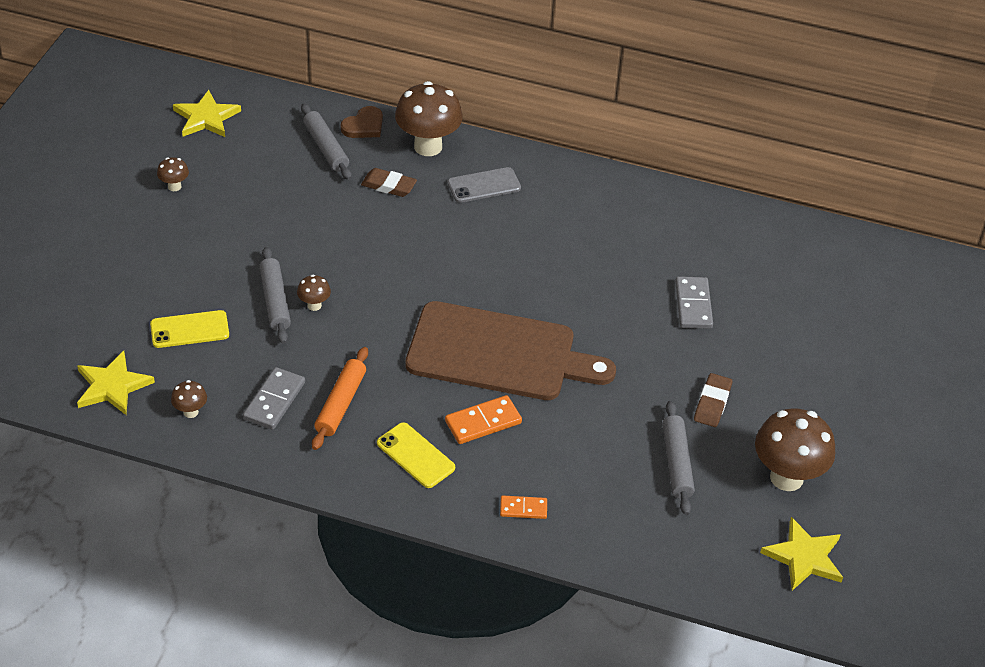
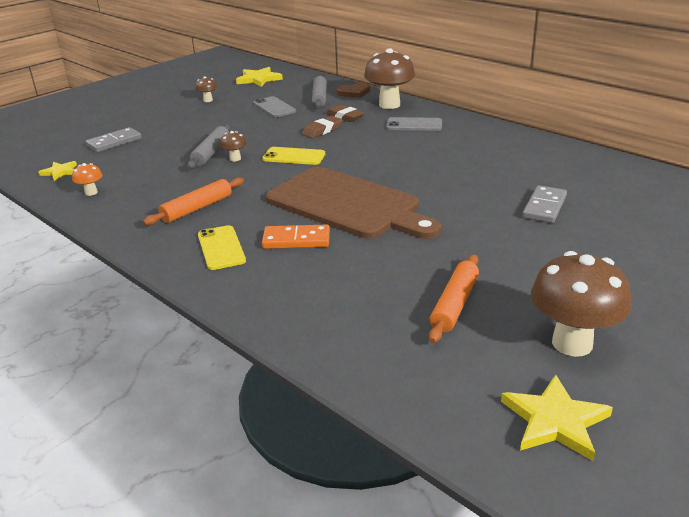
camera: 30 degrees right, 15 degrees down
(112, 386) = (60, 172): yellow star -> yellow star, size x0.62
(189, 330) = (141, 156): yellow phone -> yellow phone (294, 156)
(191, 412) = (91, 192): brown mushroom -> orange mushroom
(274, 400) = (153, 198): grey domino -> grey domino (114, 142)
(281, 184) = (274, 107): none -> grey phone
(523, 508) = (277, 302): orange domino -> none
(676, 463) = (454, 304): grey rolling pin -> orange rolling pin
(712, 403) = (522, 270): brown eraser -> brown eraser (322, 130)

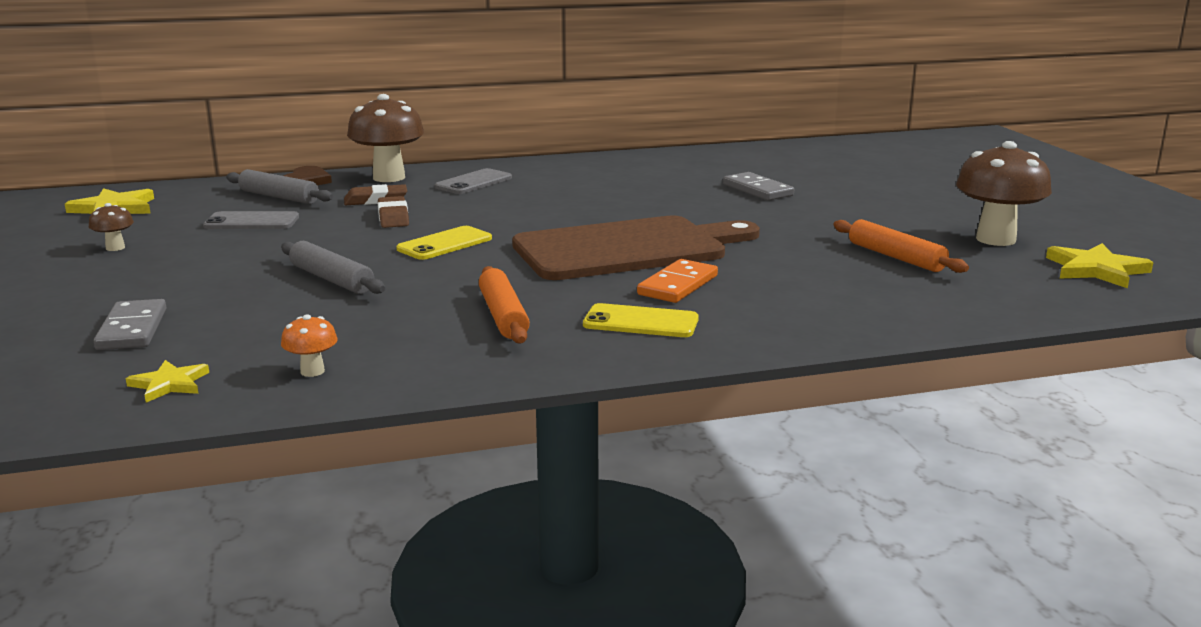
camera: 60 degrees left, 10 degrees down
(235, 159) = (384, 271): brown mushroom -> none

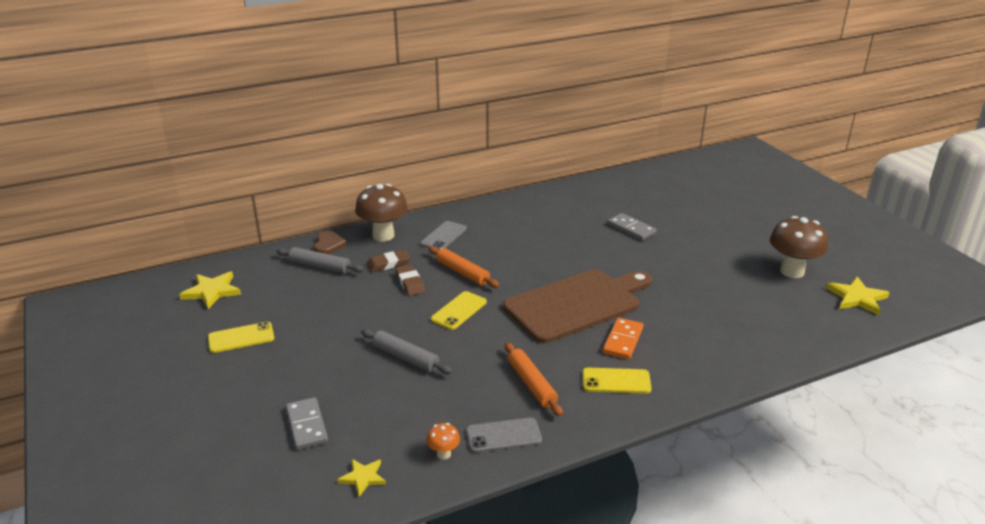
camera: 10 degrees left, 10 degrees up
(115, 248) = (241, 338): brown mushroom -> yellow phone
(252, 222) = (317, 298): grey phone -> grey phone (503, 436)
(895, 257) = (740, 296): orange rolling pin -> orange rolling pin (462, 273)

